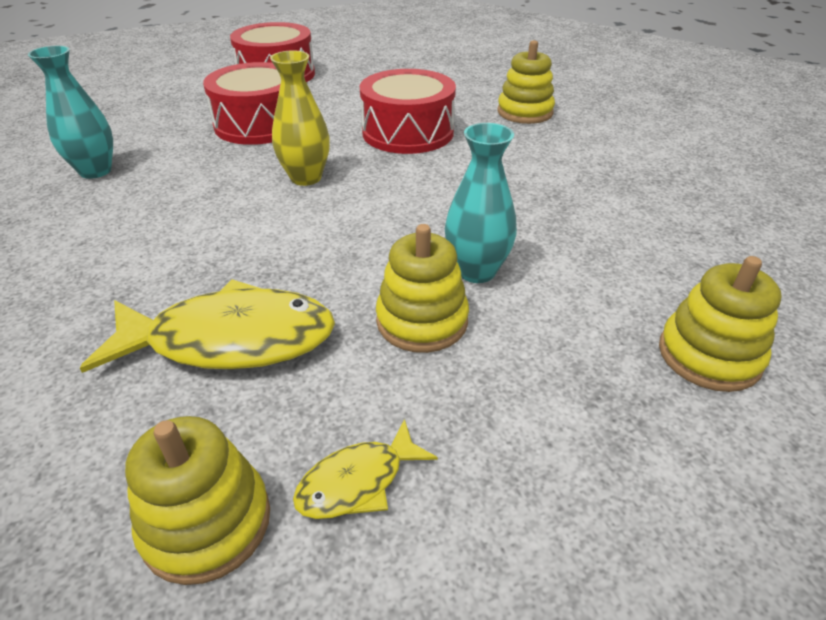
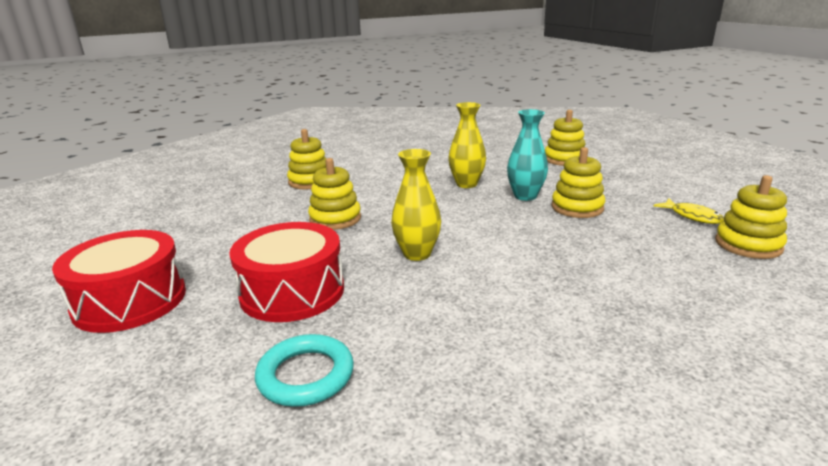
camera: 90 degrees left, 15 degrees down
(95, 171) = (402, 391): turquoise vase -> none
(142, 138) = (306, 375): none -> turquoise ring
(230, 340) = (631, 257): yellow fish -> none
(408, 132) = (335, 219): red drum -> yellow stacking toy
(528, 219) = (466, 184): none -> yellow vase

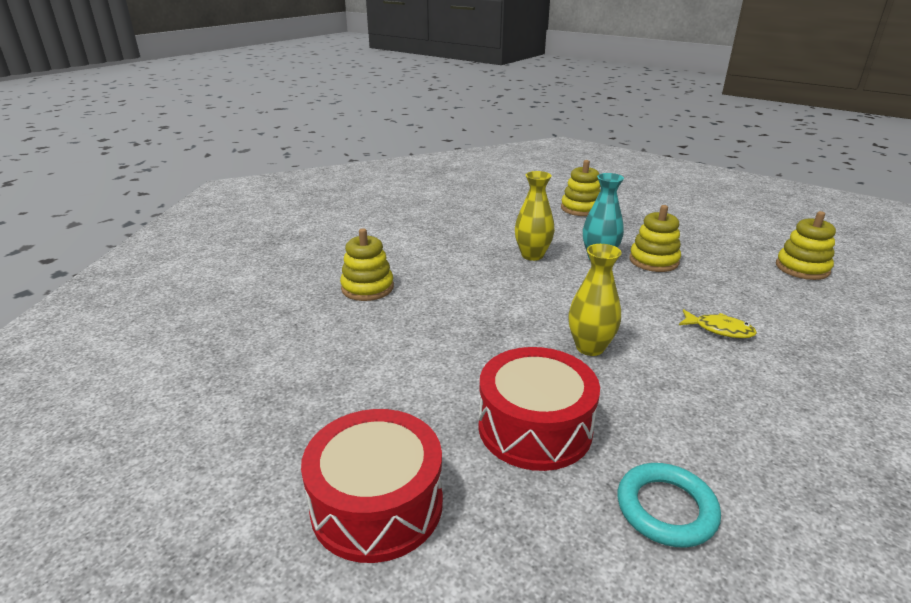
camera: 30 degrees left, 5 degrees up
(335, 219) = (460, 329): yellow stacking toy -> none
(692, 216) = (740, 250): yellow fish -> yellow fish (719, 329)

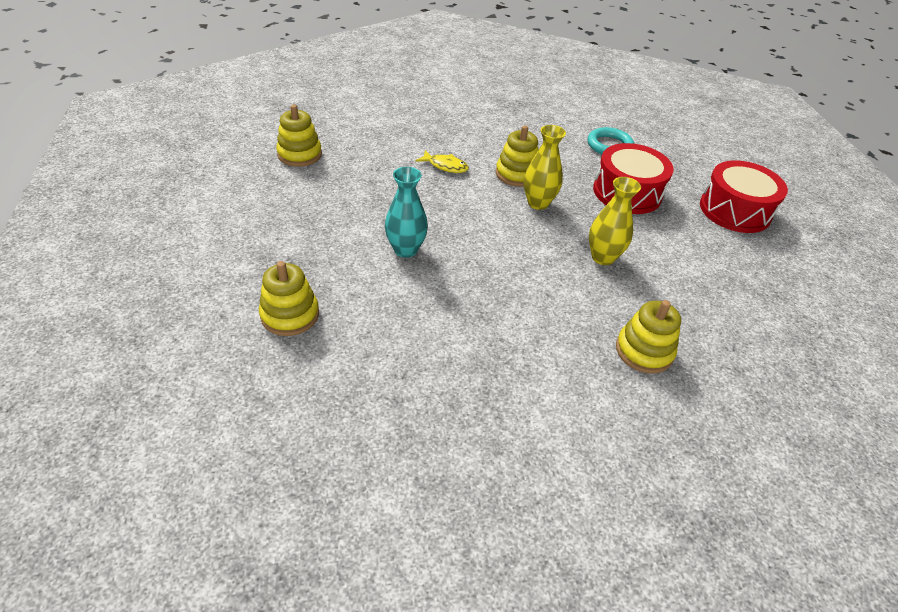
camera: 140 degrees left, 15 degrees up
(532, 255) = (452, 289): yellow vase -> yellow vase (603, 257)
(653, 261) = (373, 220): yellow stacking toy -> yellow stacking toy (517, 174)
(719, 329) = (445, 166): yellow fish -> yellow fish turned 135 degrees clockwise

